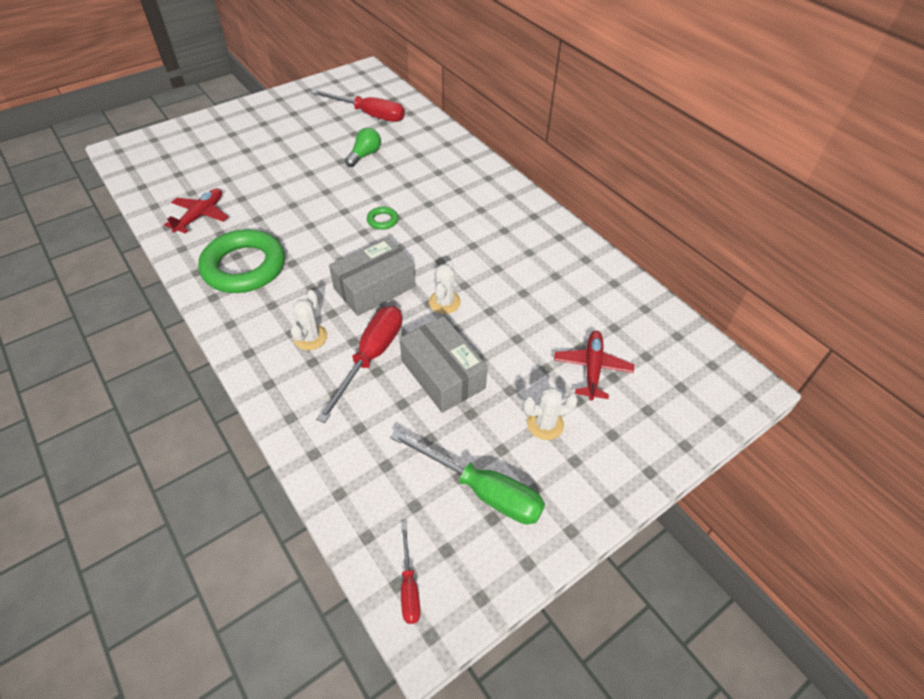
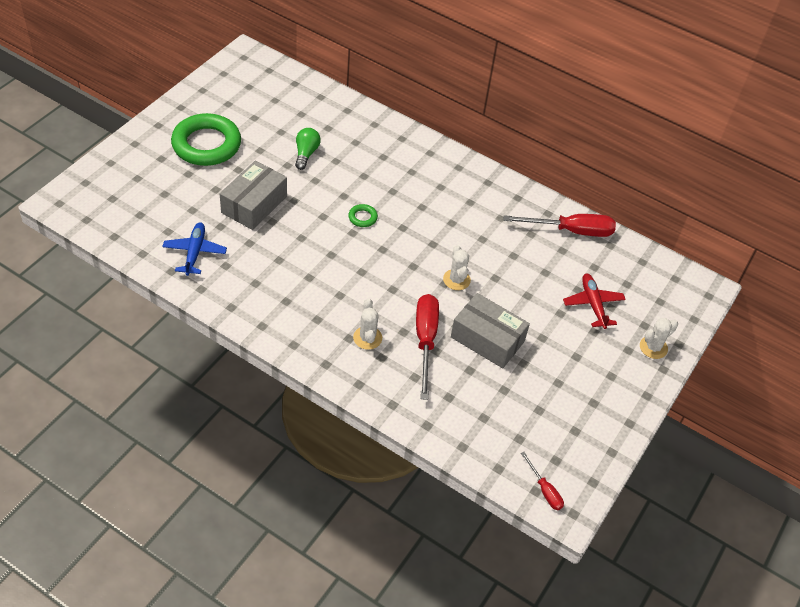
camera: 25 degrees left, 0 degrees up
(200, 215) = (195, 252): red plane -> blue plane
(244, 267) = (270, 291): green ring -> green ring (206, 144)
(369, 114) = (282, 107): red screwdriver -> red screwdriver (571, 231)
(374, 287) = (393, 281): grey box -> grey box (254, 204)
(482, 490) = (559, 414): green screwdriver -> none
(545, 424) = (579, 356): white cactus -> white cactus (653, 347)

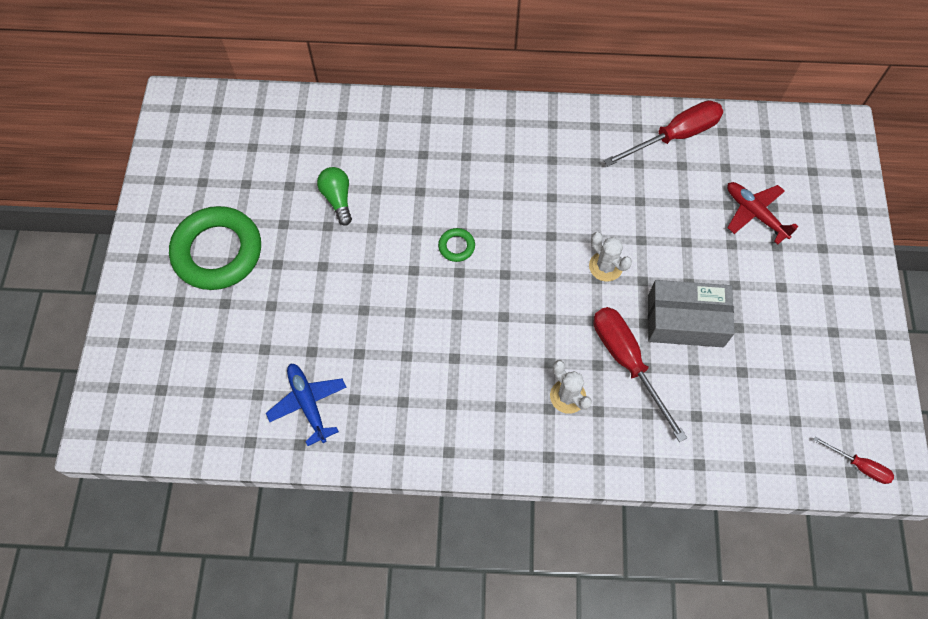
camera: 25 degrees left, 15 degrees up
(254, 204) = (328, 300): grey box -> none
(653, 347) = (843, 230): white cactus -> none

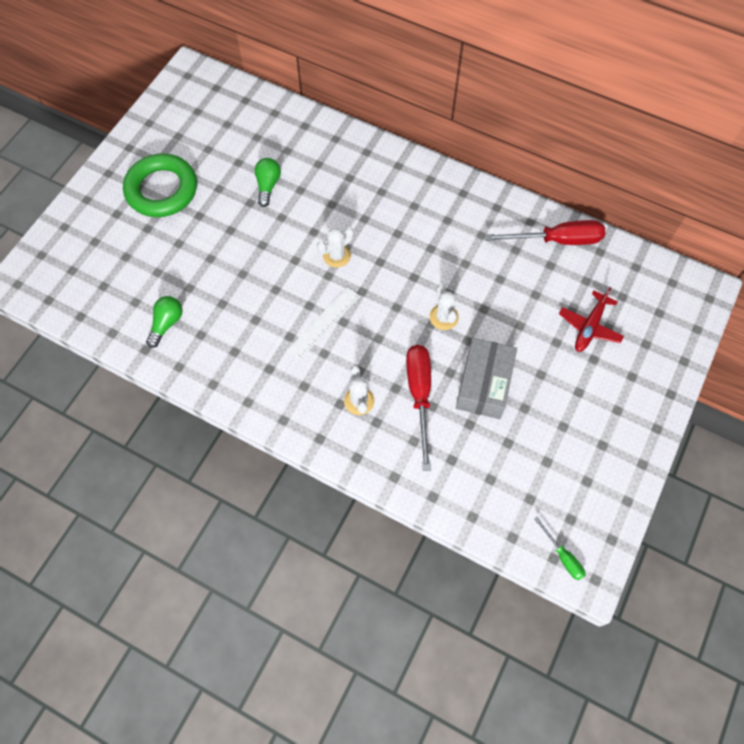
camera: 25 degrees right, 0 degrees up
(308, 404) = (166, 324): blue plane -> green light bulb
(456, 246) = (336, 255): green ring -> white cactus
(483, 327) = (324, 323): none -> white ruler
(685, 321) = (484, 384): grey box -> grey box turned 75 degrees clockwise
(755, 214) = (589, 326): red plane -> red plane turned 135 degrees counterclockwise
(859, 466) = (562, 556): red screwdriver -> green screwdriver

